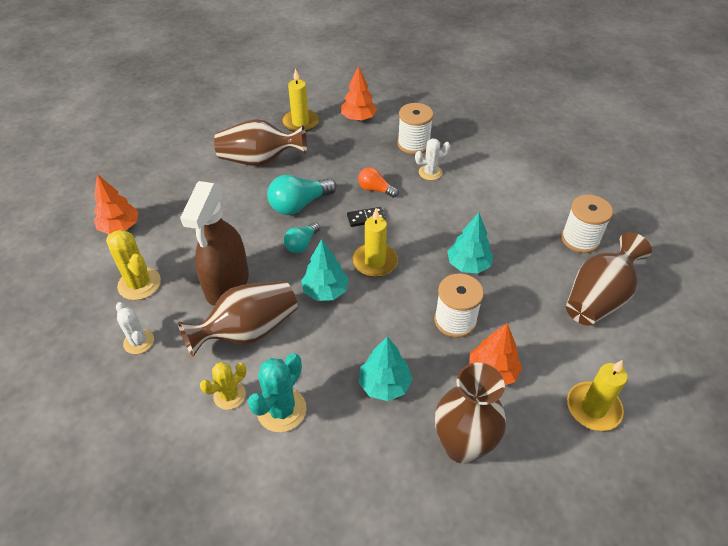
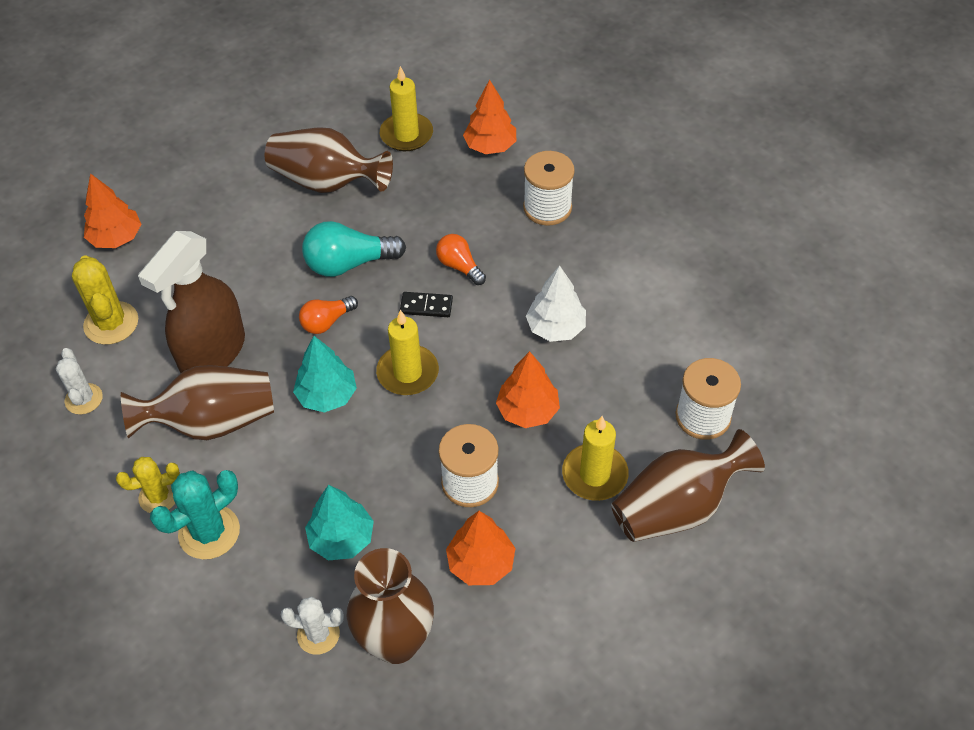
camera: 20 degrees right, 5 degrees up
(301, 244) = (326, 322): turquoise light bulb -> orange light bulb
(430, 172) = (547, 259): white cactus -> white cactus (318, 634)
(458, 211) = (556, 328): none -> white tree
(468, 265) = (527, 411): turquoise tree -> orange tree
(593, 408) = (582, 648): yellow candle -> yellow candle (594, 474)

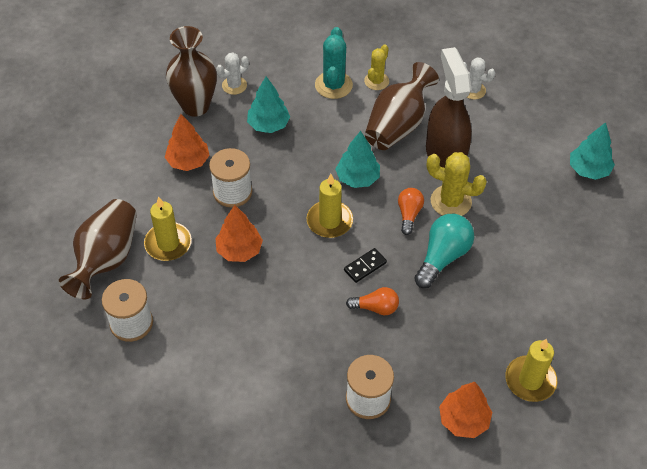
camera: 135 degrees right, 0 degrees up
(111, 323) = (517, 129): yellow cactus -> yellow cactus (451, 201)
(116, 238) = (588, 170): orange tree -> turquoise tree
(327, 182) = (529, 300): brown vase -> none
(556, 328) = (273, 313): white tree -> none

